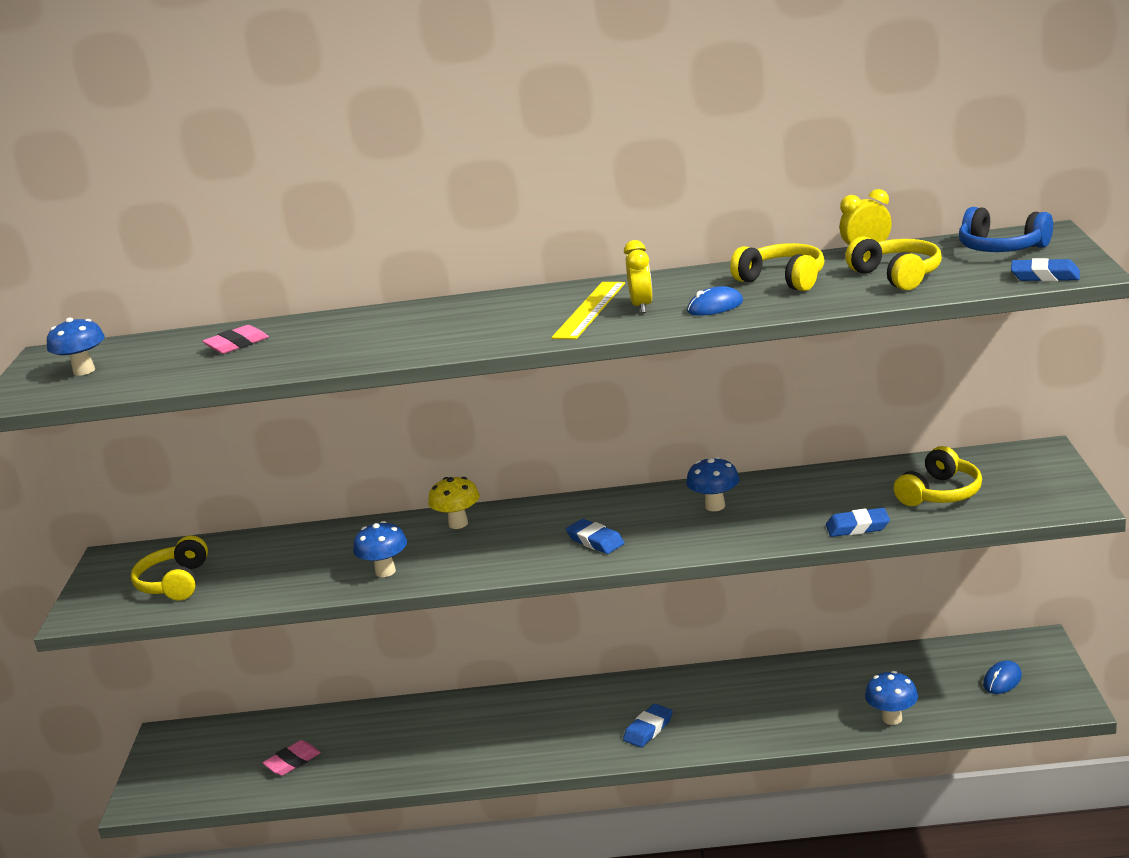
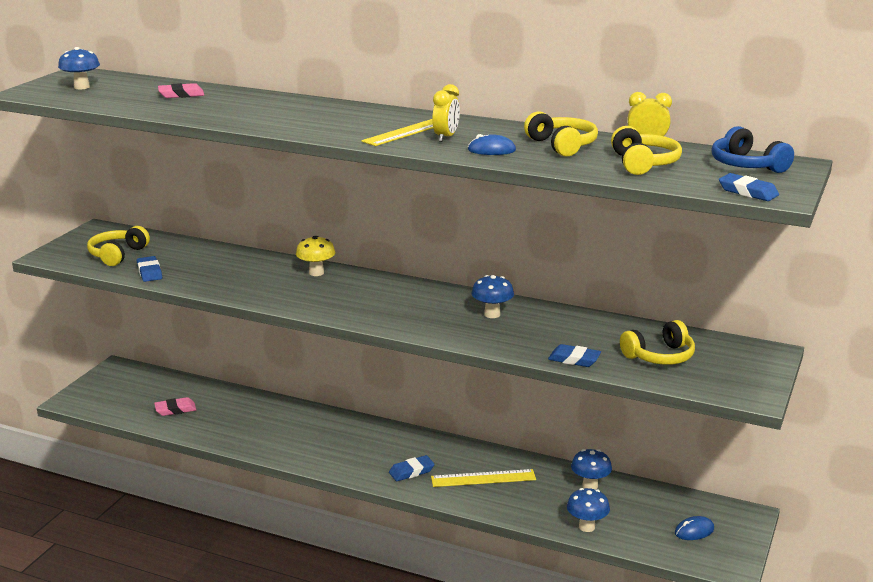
camera: 20 degrees right, 0 degrees up
(385, 571) = (242, 287): blue mushroom -> blue mushroom (590, 485)
(595, 541) = (389, 311): blue eraser -> blue eraser (149, 272)
(735, 706) = (483, 478): none -> yellow ruler

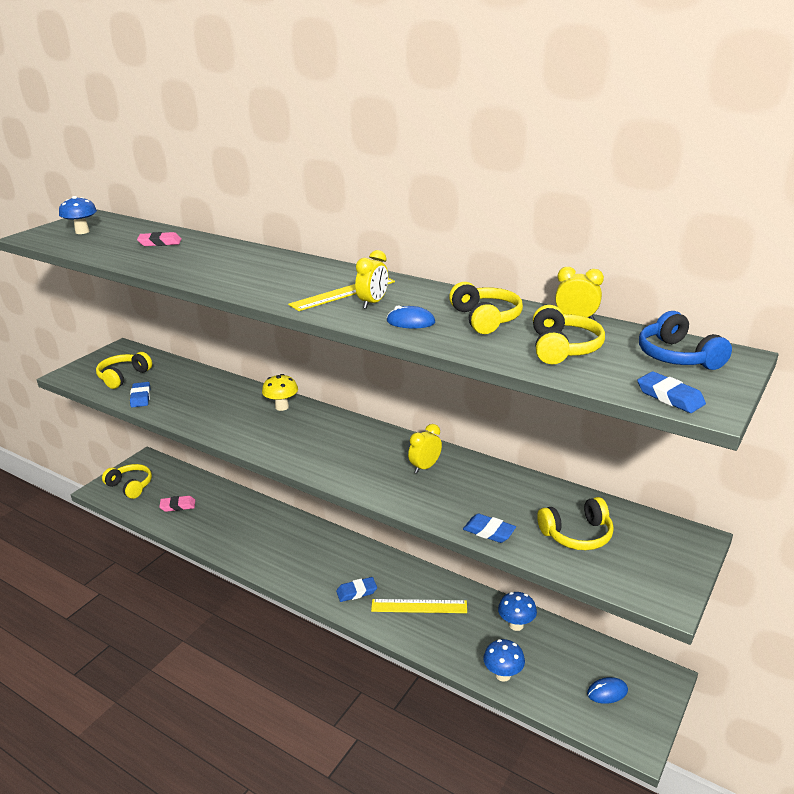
camera: 10 degrees right, 5 degrees up
(109, 394) = (130, 486): none -> yellow headphones
(492, 314) = (425, 467): blue mushroom -> yellow clock

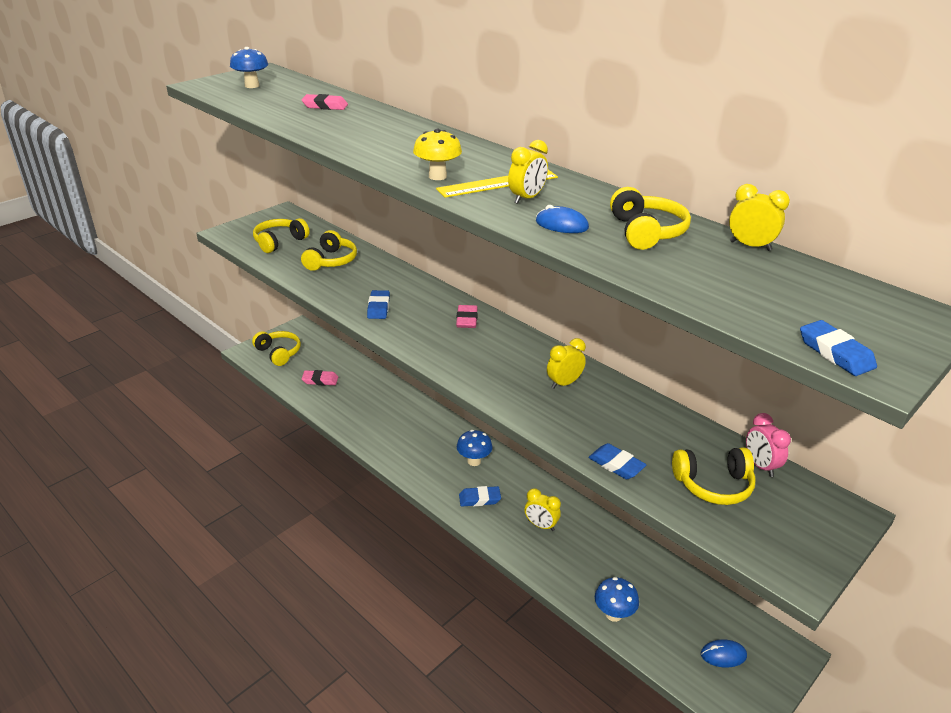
camera: 10 degrees right, 5 degrees up
(140, 397) = (291, 265): blue eraser -> blue eraser (378, 307)
(282, 407) = (429, 296): yellow mushroom -> yellow mushroom (437, 176)
(322, 423) = (467, 319): none -> pink eraser
(419, 606) = (541, 525): yellow ruler -> yellow clock
(516, 625) = (639, 564): blue mushroom -> blue mushroom (474, 461)
(563, 348) = (725, 277): yellow headphones -> yellow headphones (331, 261)
(612, 511) = (760, 466): none -> pink clock
(677, 356) = (859, 306): blue headphones -> none

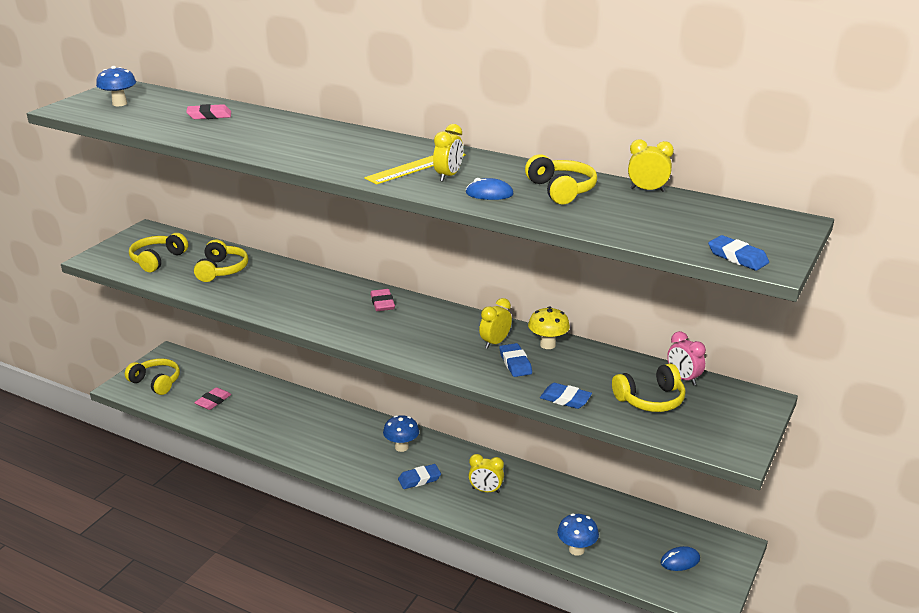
camera: 15 degrees left, 5 degrees down
(320, 380) = (213, 401): pink eraser -> pink eraser turned 45 degrees counterclockwise
(378, 307) = (291, 306): blue eraser -> blue eraser (515, 363)
(437, 176) = (359, 167): yellow mushroom -> yellow mushroom (547, 345)

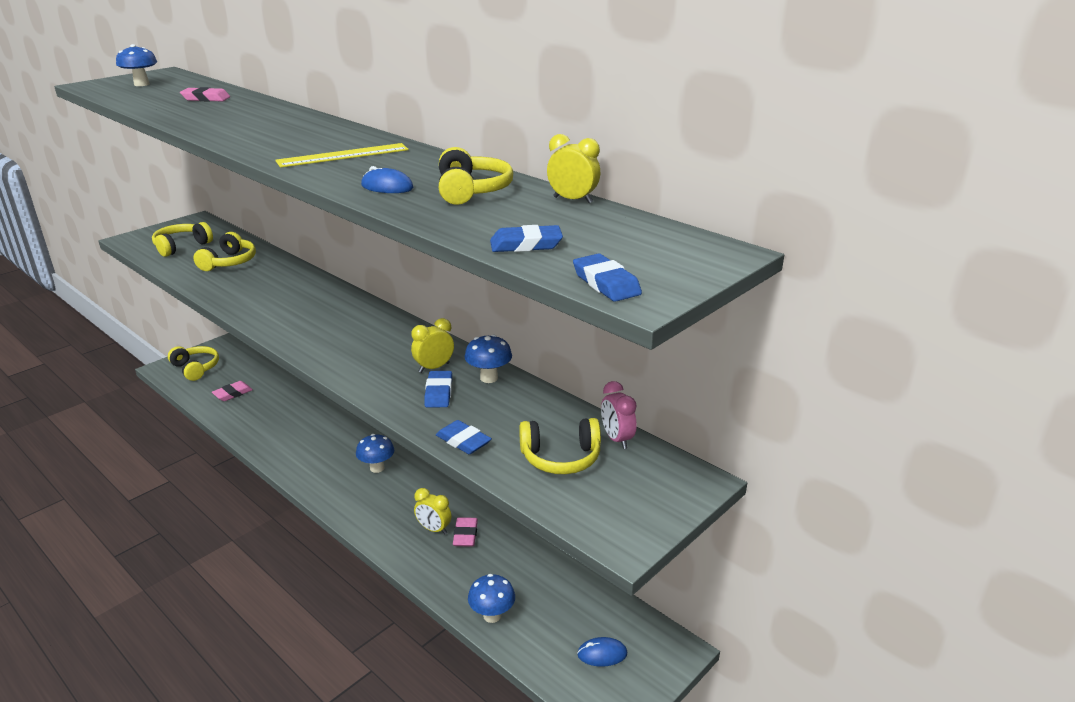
camera: 15 degrees right, 0 degrees up
(382, 303) = (352, 312): pink eraser -> pink eraser (465, 535)
(419, 479) = (374, 504): blue eraser -> blue eraser (526, 245)
(448, 176) = (365, 167): yellow clock -> none
(547, 345) = (489, 378): yellow mushroom -> blue mushroom

